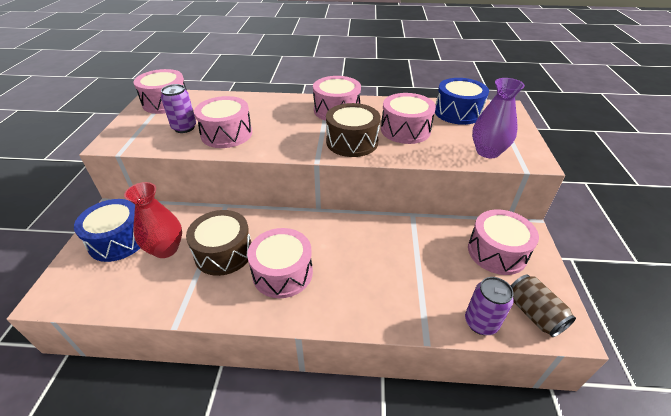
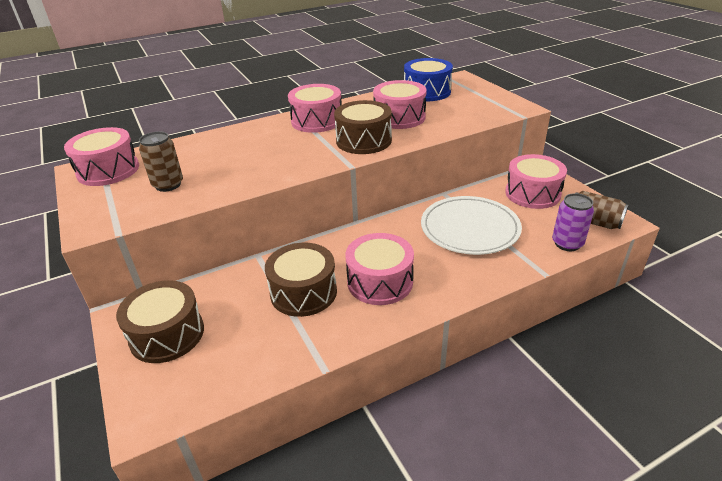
camera: 30 degrees left, 5 degrees down
(118, 240) = (167, 334): blue drum -> brown drum
(166, 249) = (236, 317): red vase -> none
(184, 128) = (168, 185): purple can -> brown can
(226, 134) = (227, 174): pink drum -> none
(402, 260) = (469, 228): none -> white plate
(487, 152) = (482, 113): purple vase -> none

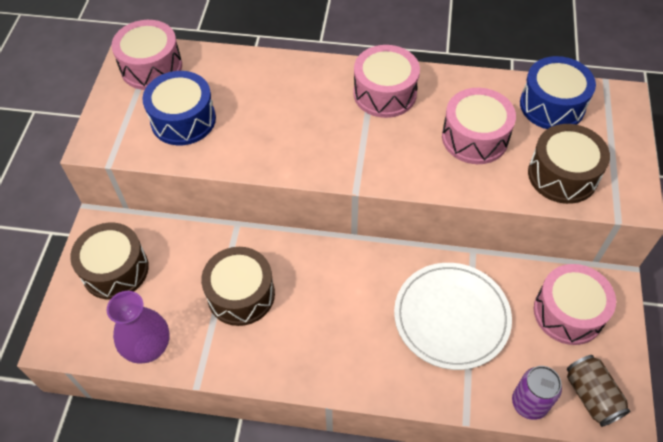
camera: 35 degrees right, 20 degrees up
(168, 185) = (183, 120): brown can -> blue drum
(252, 369) = (148, 348): none -> purple vase
(363, 141) = (402, 157): brown drum -> brown drum (562, 175)
(380, 282) = (311, 326): pink drum -> none

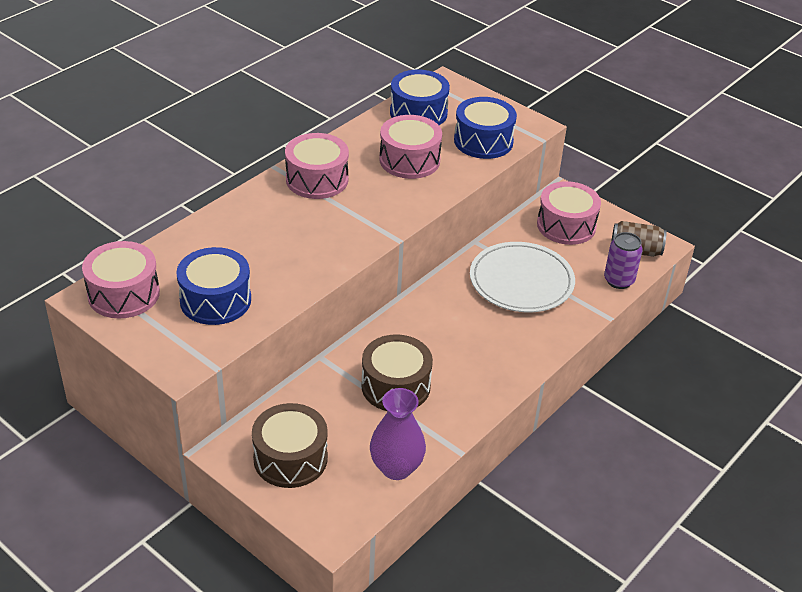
camera: 60 degrees left, 15 degrees down
(562, 175) = (483, 141): brown drum -> blue drum

